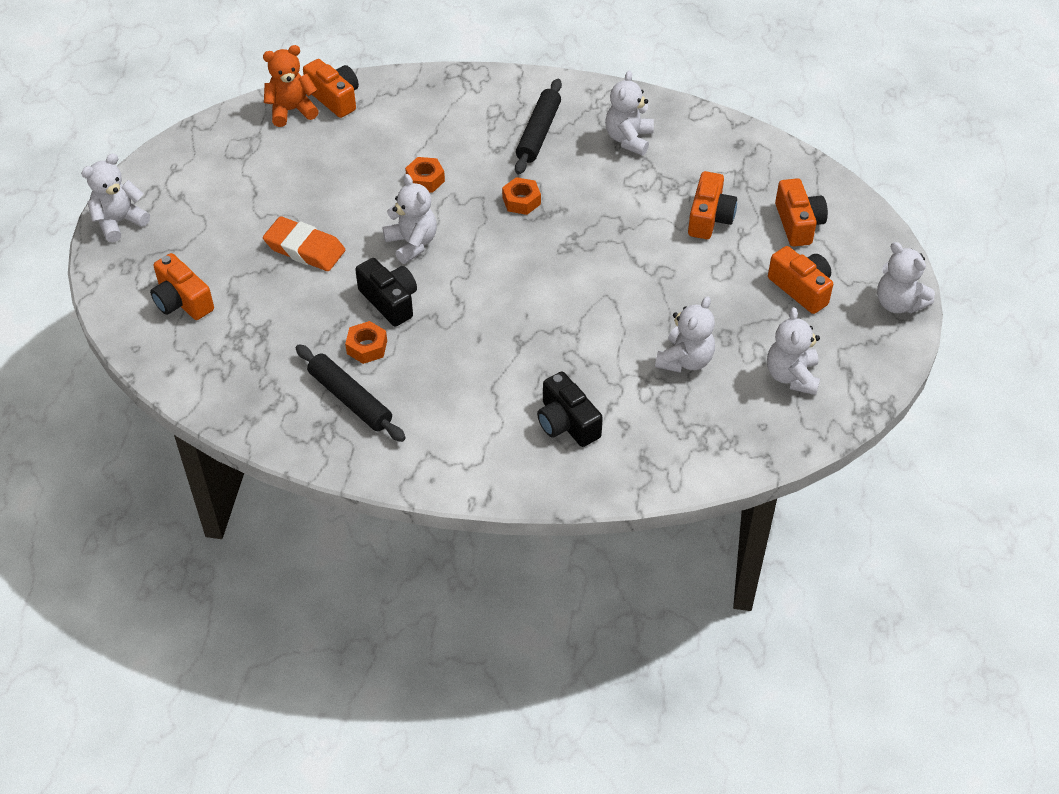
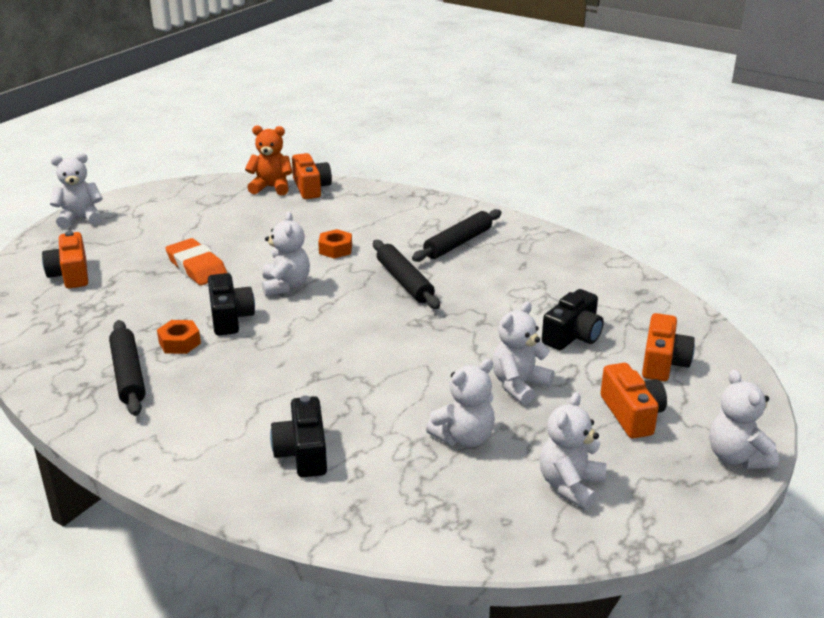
camera: 25 degrees right, 20 degrees down
(521, 201) = (405, 281): orange nut -> black rolling pin
(628, 139) = (536, 265): white teddy bear -> white teddy bear (519, 385)
(709, 218) = (573, 336): orange camera -> black camera

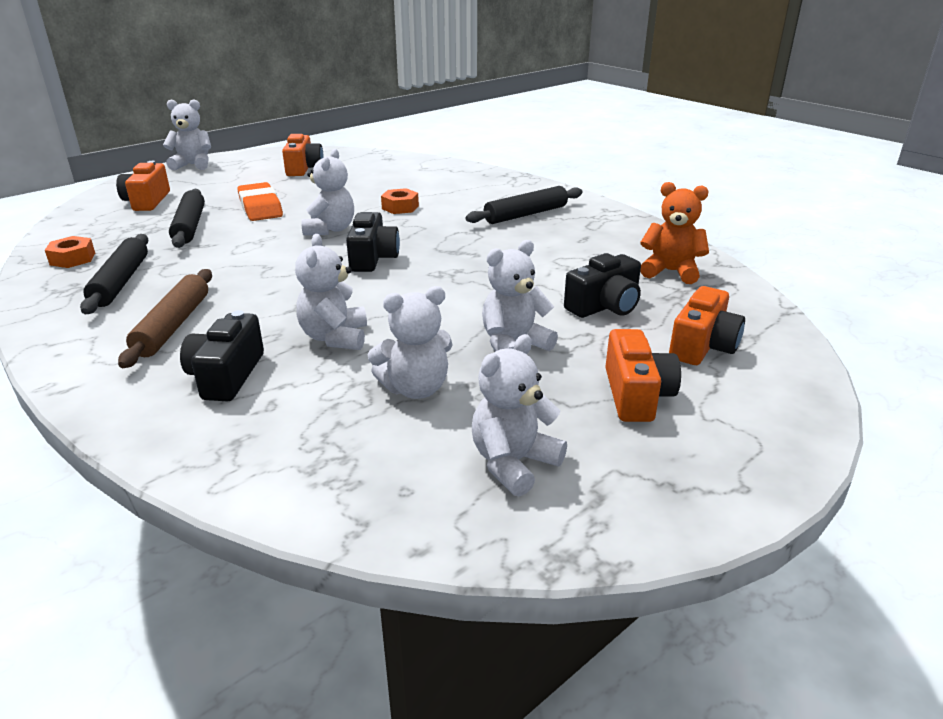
camera: 15 degrees right, 0 degrees up
(179, 343) = (192, 262): orange nut -> orange nut (73, 259)
(217, 413) = (173, 326): none -> brown rolling pin
(230, 317) = (256, 248): black camera -> black camera (373, 258)
(271, 187) = (376, 159): orange teddy bear -> orange teddy bear (670, 271)
(311, 188) = (412, 162): orange camera -> orange camera (304, 168)
(405, 281) = (450, 239): black rolling pin -> black rolling pin (190, 226)
(737, 457) = (760, 467): white teddy bear -> white teddy bear (335, 337)

